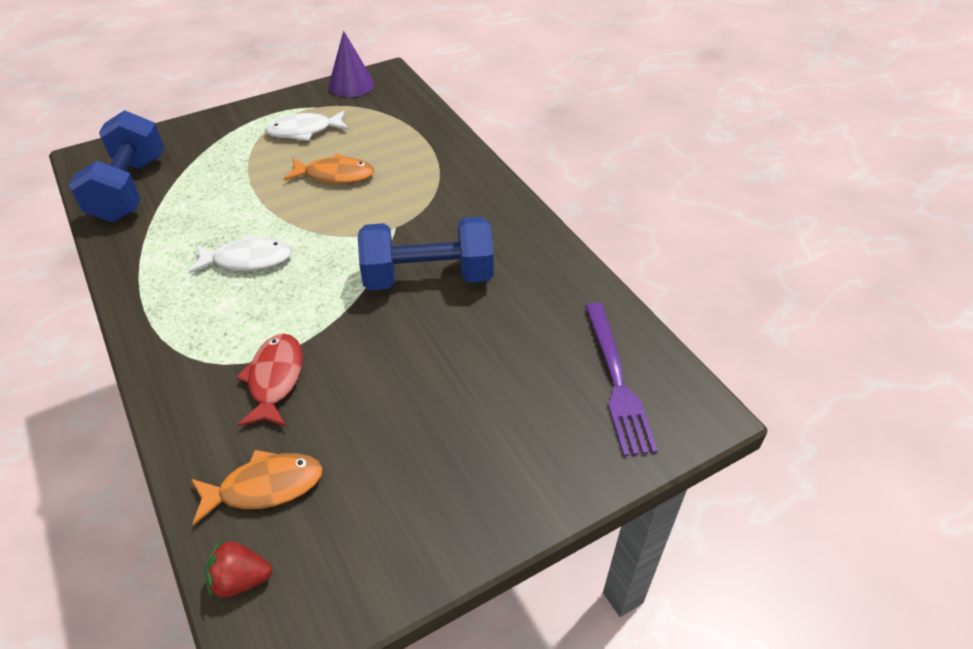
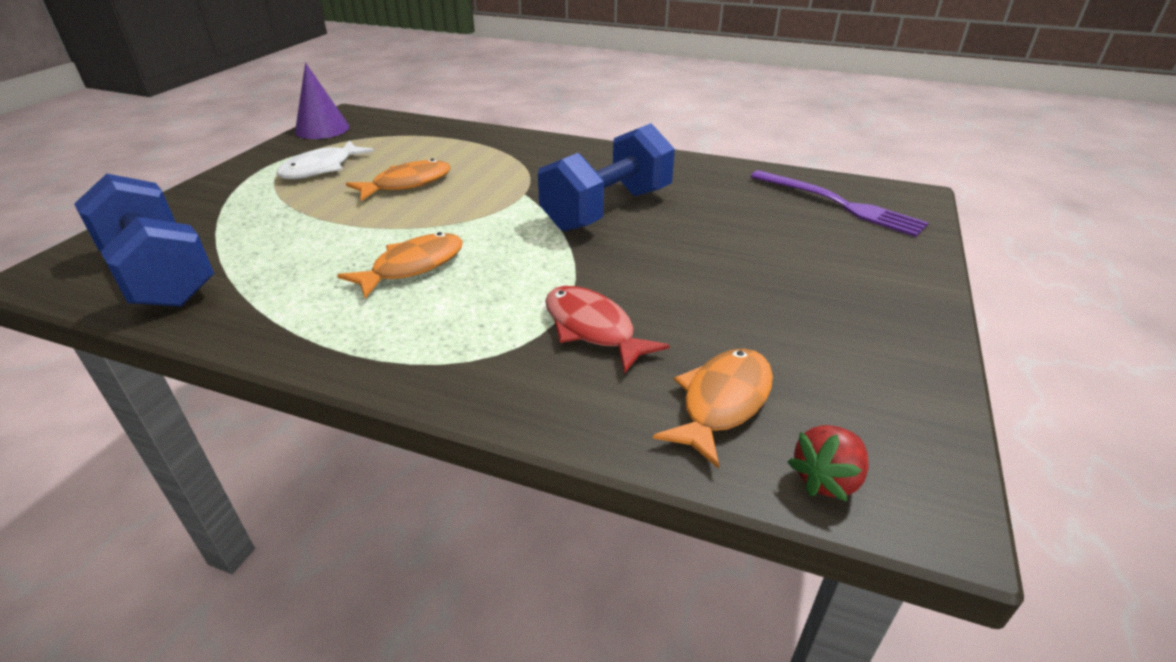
camera: 40 degrees left, 10 degrees down
(247, 259) = (412, 266): white fish -> orange fish

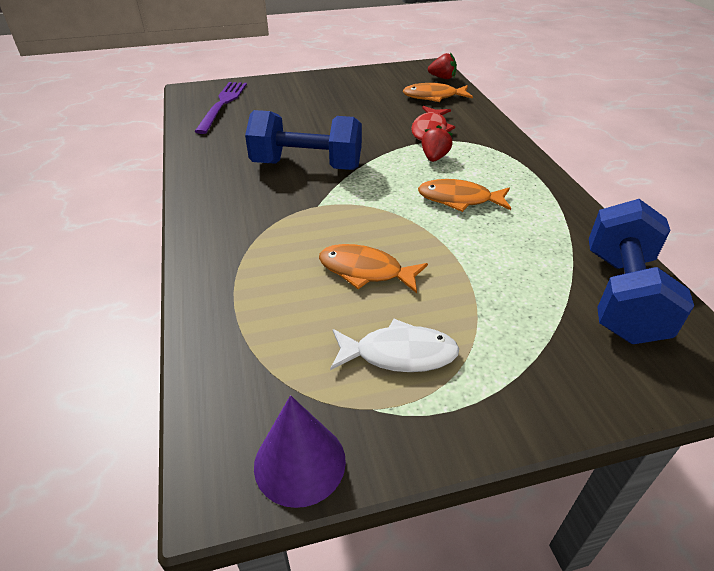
camera: 125 degrees left, 5 degrees up
(515, 294) = (434, 157): none -> red strawberry

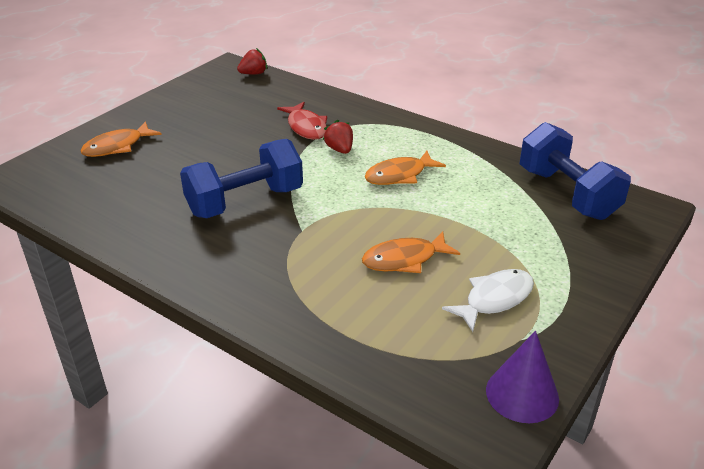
camera: 40 degrees left, 5 degrees down
(222, 104) = (71, 179): purple fork -> none
(433, 97) = (269, 95): orange fish -> orange fish (117, 146)

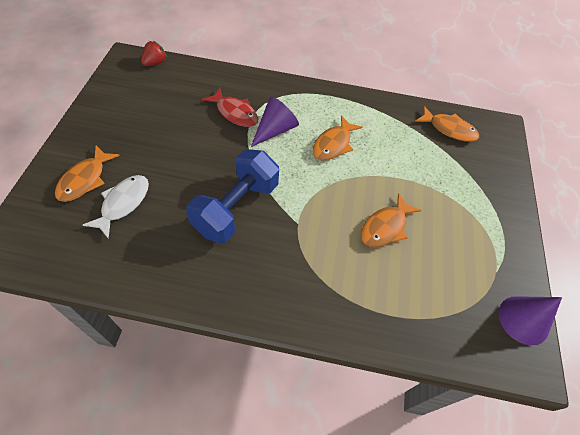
camera: 30 degrees left, 20 degrees up
(340, 149) = (275, 130): red strawberry -> purple cone
(494, 299) = (461, 242): white fish -> white fish (123, 203)
(567, 194) = (449, 129): blue dumbbell -> orange fish

